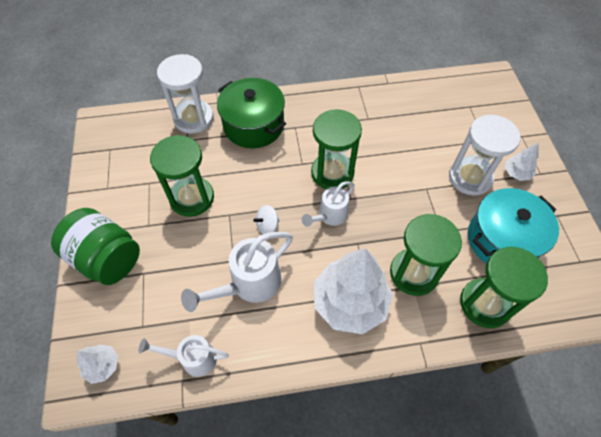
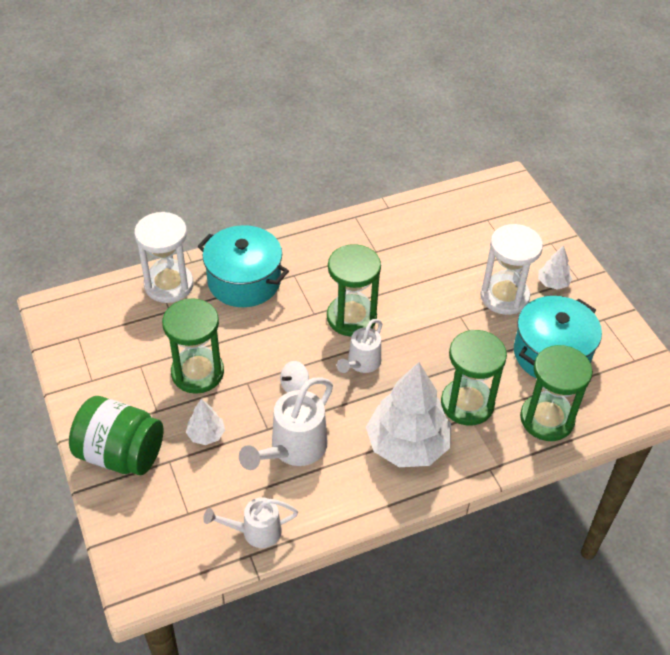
camera: 15 degrees left, 10 degrees down
(102, 366) = (157, 559): white tree -> white tree (206, 434)
(253, 125) = (244, 281): green pot -> turquoise pot

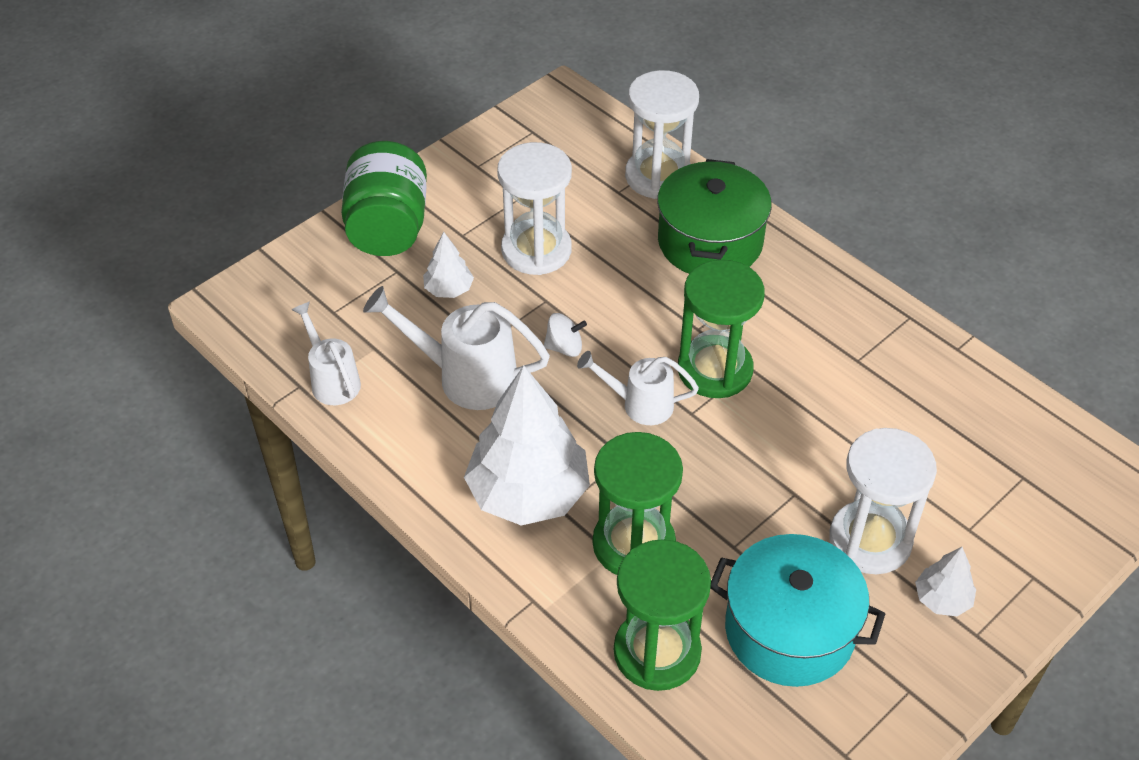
camera: 70 degrees right, 0 degrees up
(197, 373) = (536, 250): green hourglass -> white hourglass
(244, 281) = (710, 242): turquoise pot -> green pot
(294, 386) = (564, 347): white spinning top -> white spinning top turned 150 degrees clockwise

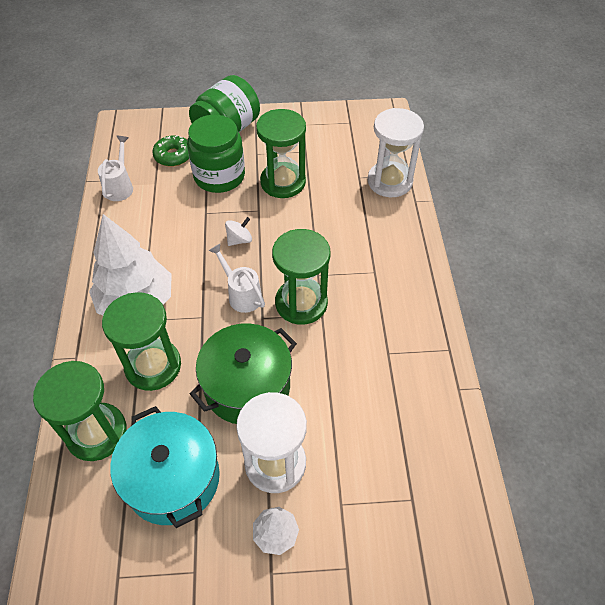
camera: 40 degrees right, 5 degrees up
(356, 300) = (173, 156): none -> green donut
(448, 289) = (219, 176): white tree -> green jar
(466, 377) = (177, 224): white watering can -> none
(536, 250) = (283, 182): white hourglass -> green hourglass
(564, 347) = (239, 240): white spinning top -> white spinning top turned 75 degrees counterclockwise
(710, 242) = (378, 232): green pot -> green pot (247, 386)

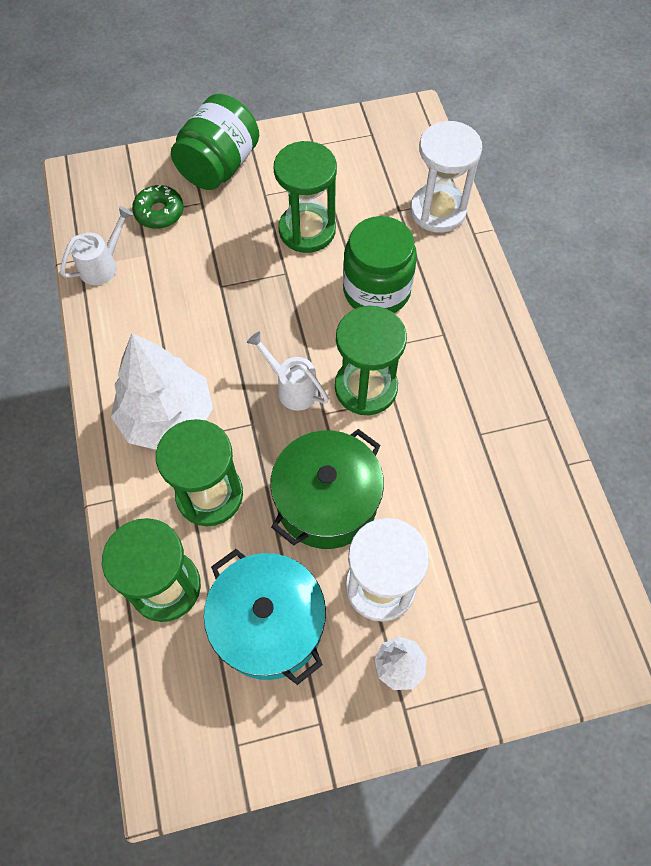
camera: 10 degrees left, 10 degrees up
(120, 186) = (102, 265): white watering can -> white watering can turned 45 degrees clockwise
(219, 176) = (225, 233): green jar -> green jar (376, 290)
(239, 240) = (272, 316): white spinning top -> none

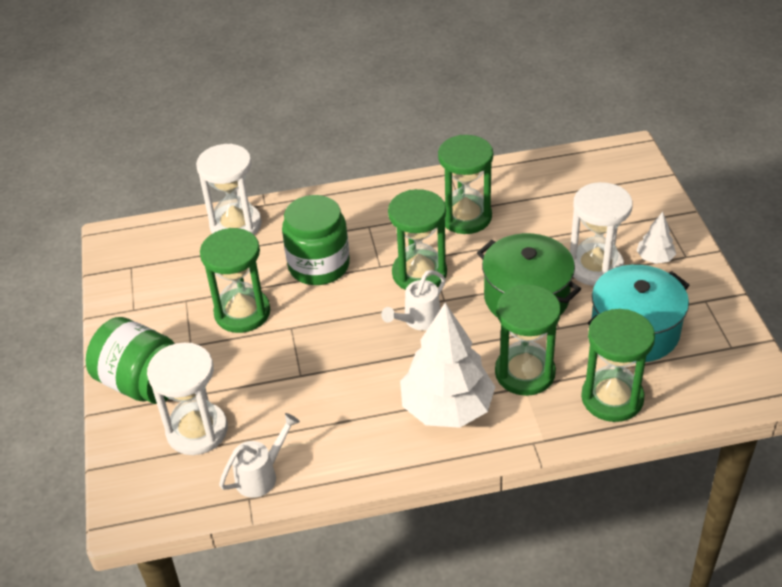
camera: 85 degrees left, 20 degrees down
(102, 265) = (261, 475): white watering can -> white watering can turned 90 degrees clockwise
(159, 212) = (197, 431): green donut -> white hourglass
(466, 436) = (465, 217): none -> green hourglass

